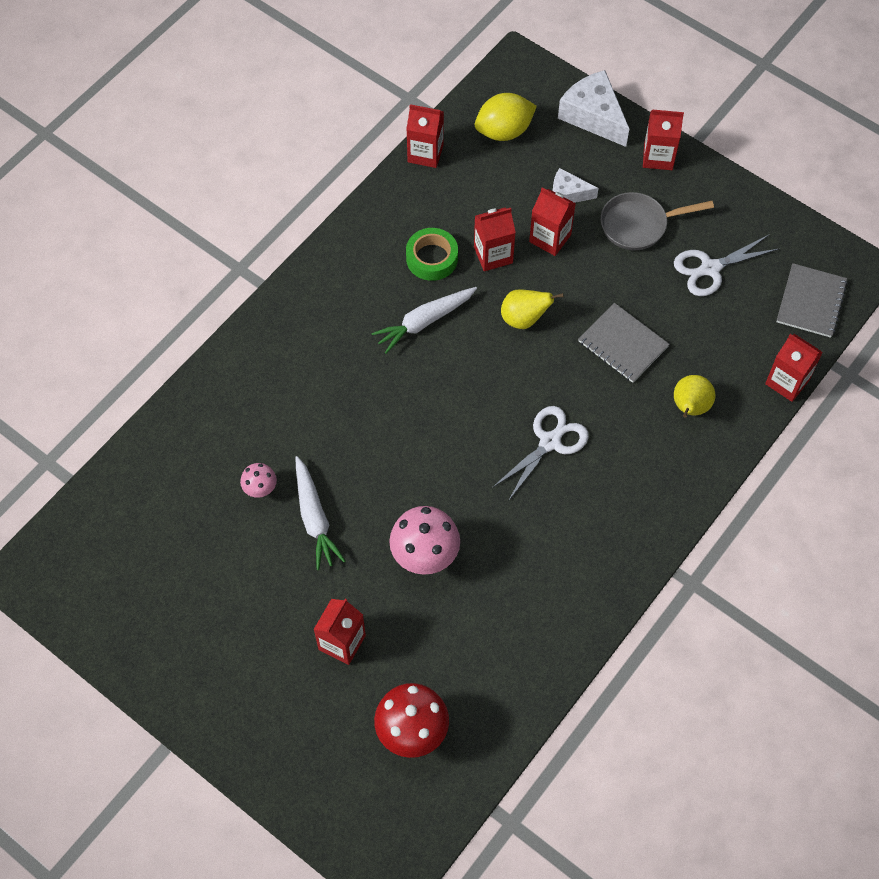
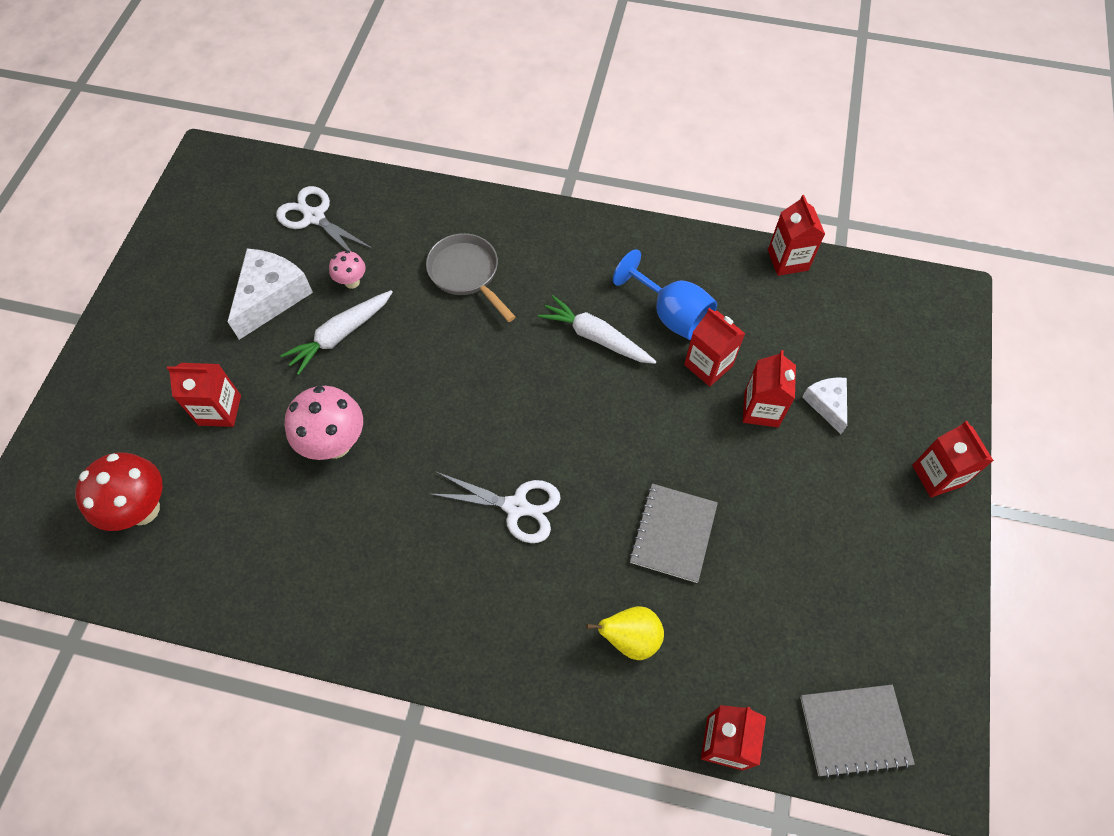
camera: 65 degrees right, 0 degrees up
(432, 258) = (671, 314): green tape -> blue goblet
(504, 131) = (862, 315): yellow lemon -> none
(524, 319) = (649, 424): yellow pear -> none
(593, 116) = (942, 390): white cheese -> white cheese (271, 297)
(638, 225) = (834, 490): grey pan -> grey pan (467, 274)
(710, 268) = (827, 590): white scissors -> white scissors (314, 217)

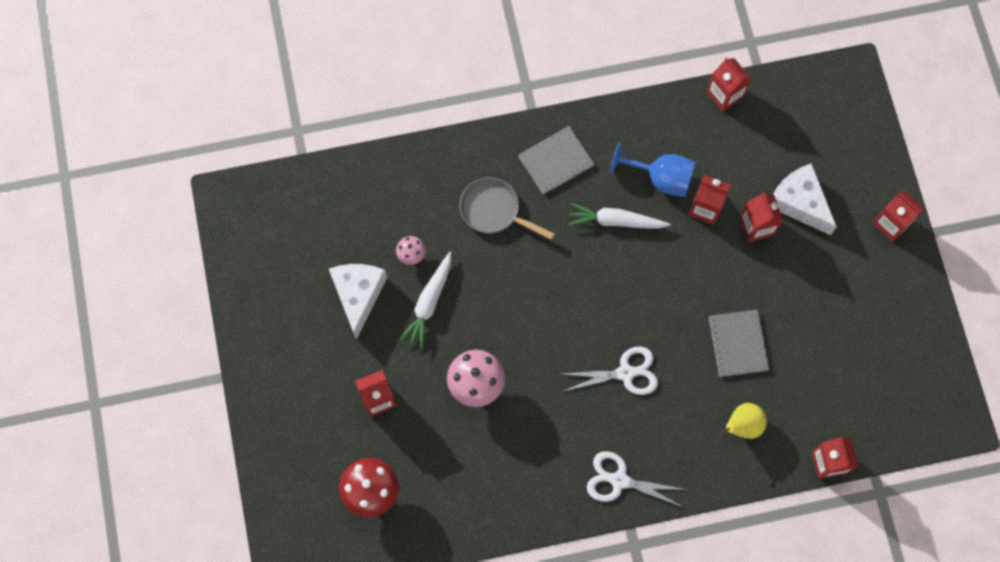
camera: 25 degrees left, 10 degrees up
(314, 217) = (348, 213): white scissors -> white scissors (619, 480)
(827, 404) = (799, 202): white cheese -> white cheese, size x1.72
(854, 730) = (901, 418): grey notebook -> grey notebook (556, 161)

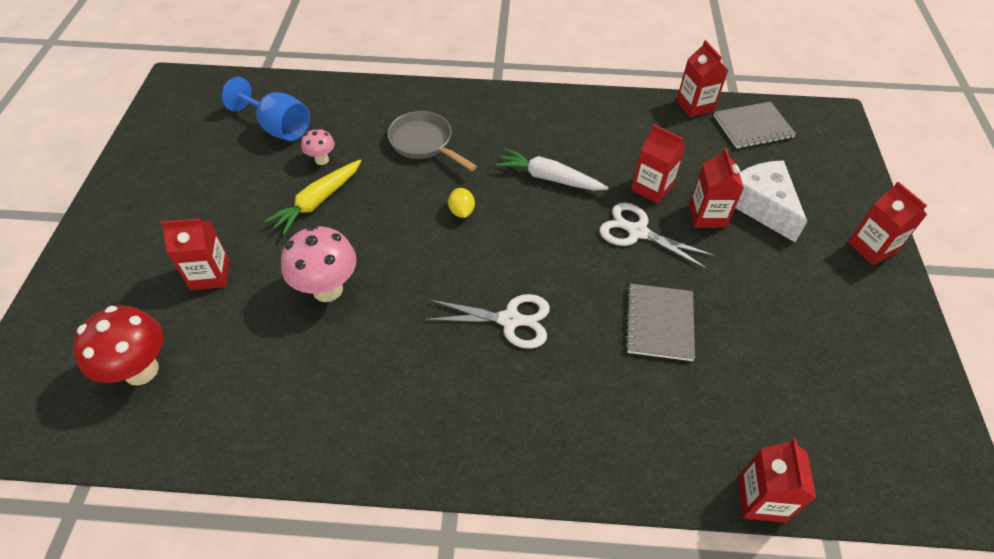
camera: 15 degrees right, 20 degrees down
(358, 295) = (248, 179): white cheese -> none
(429, 302) = (317, 201): white carrot -> yellow carrot
(553, 279) = (461, 211): none -> yellow lemon
(556, 161) = (504, 119): grey notebook -> grey notebook (752, 127)
(619, 480) = (457, 442): white scissors -> white scissors (637, 232)
(661, 178) = (609, 154): blue goblet -> blue goblet (278, 127)
(742, 425) = (645, 418): yellow pear -> none

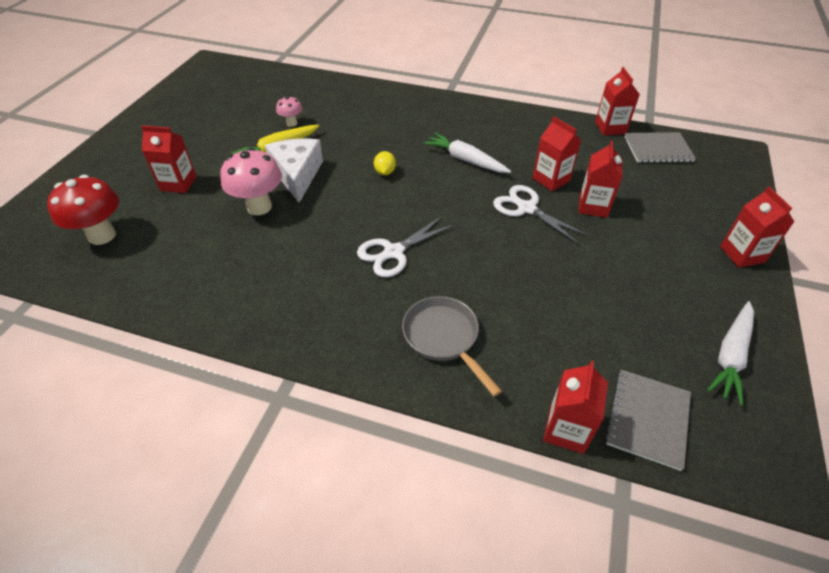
camera: 15 degrees right, 5 degrees down
(278, 127) = (269, 99): blue goblet -> none
(424, 143) = (374, 123): grey pan -> grey pan (444, 338)
(510, 320) = (393, 252): white scissors -> white scissors turned 120 degrees clockwise
(659, 323) = (521, 277): grey notebook -> grey notebook (648, 419)
(761, 205) = (645, 206): white cheese -> white cheese (297, 175)
(892, 374) = (730, 356): none -> white carrot

